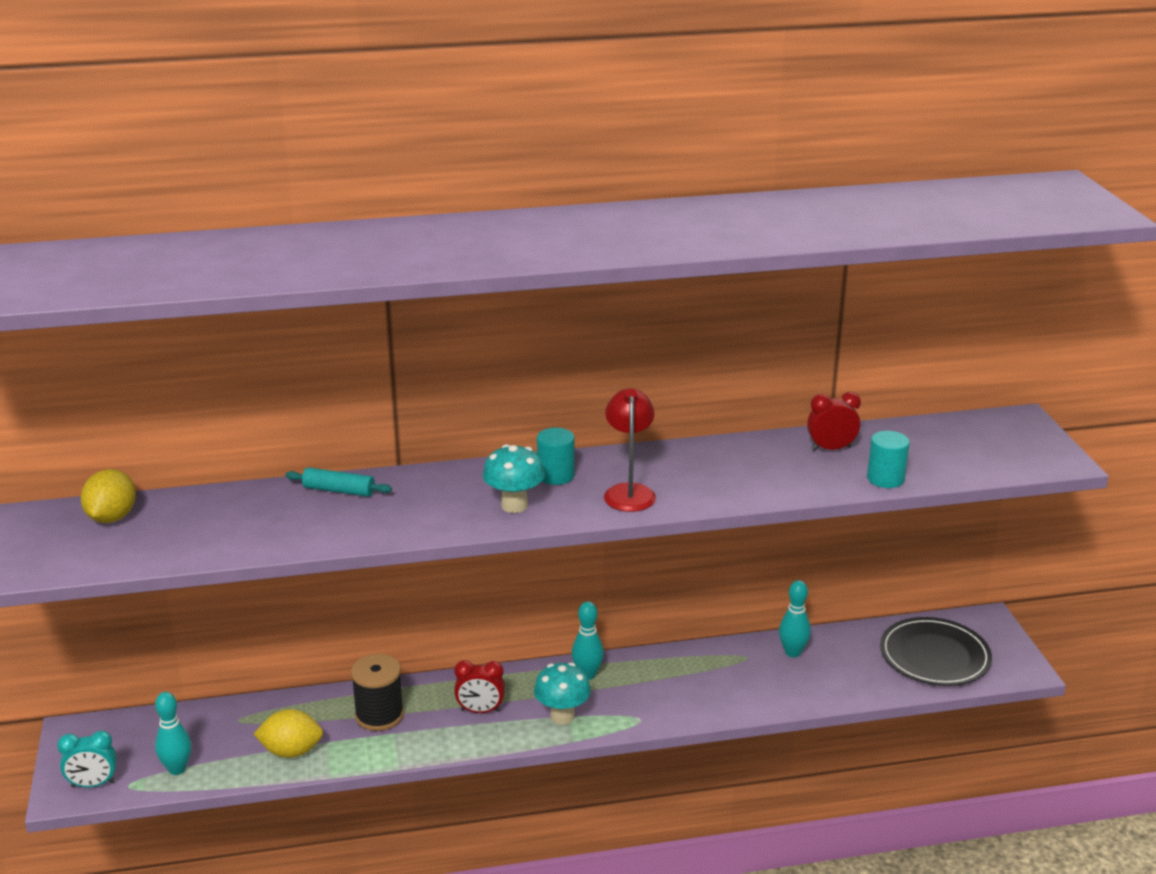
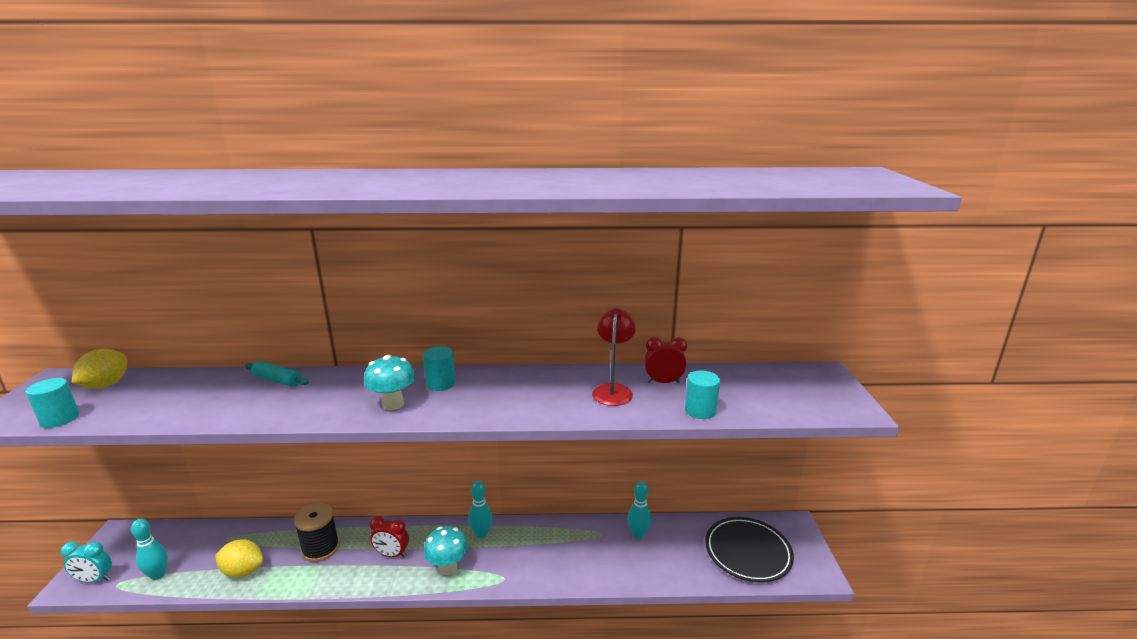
camera: 10 degrees right, 5 degrees down
(103, 562) = (60, 419): none -> turquoise cylinder
(629, 492) = (487, 401): red lamp -> red lamp (613, 390)

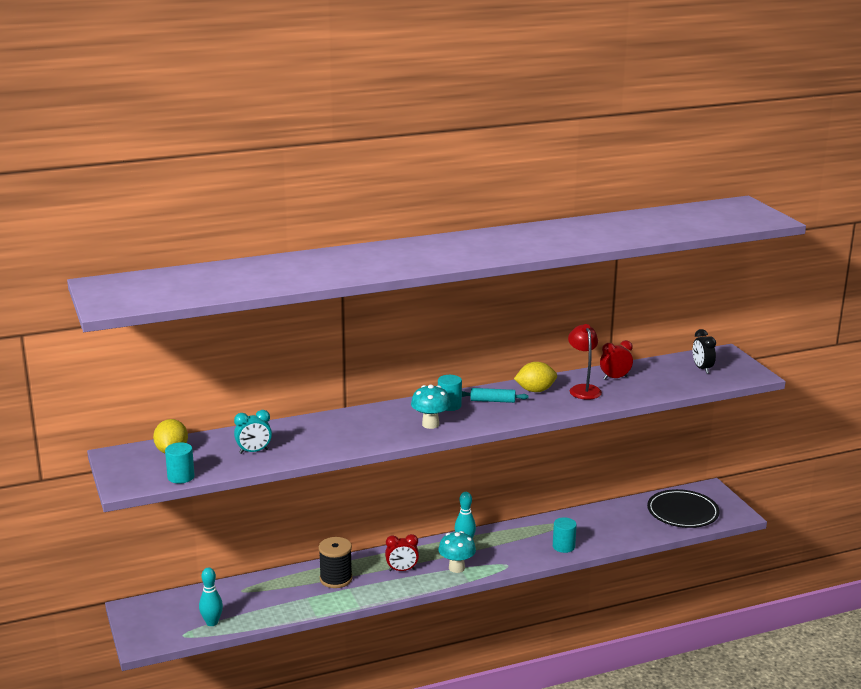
camera: 20 degrees left, 0 degrees up
(95, 579) = (158, 637): turquoise clock -> turquoise clock (254, 451)
(243, 571) = (285, 605): yellow lemon -> yellow lemon (535, 390)
(277, 380) = (313, 424): turquoise rolling pin -> turquoise rolling pin (492, 401)
(638, 534) = (593, 518): turquoise bowling pin -> none
(700, 410) = (654, 392): turquoise cylinder -> turquoise cylinder (563, 546)
(784, 388) = (702, 369): none -> black clock

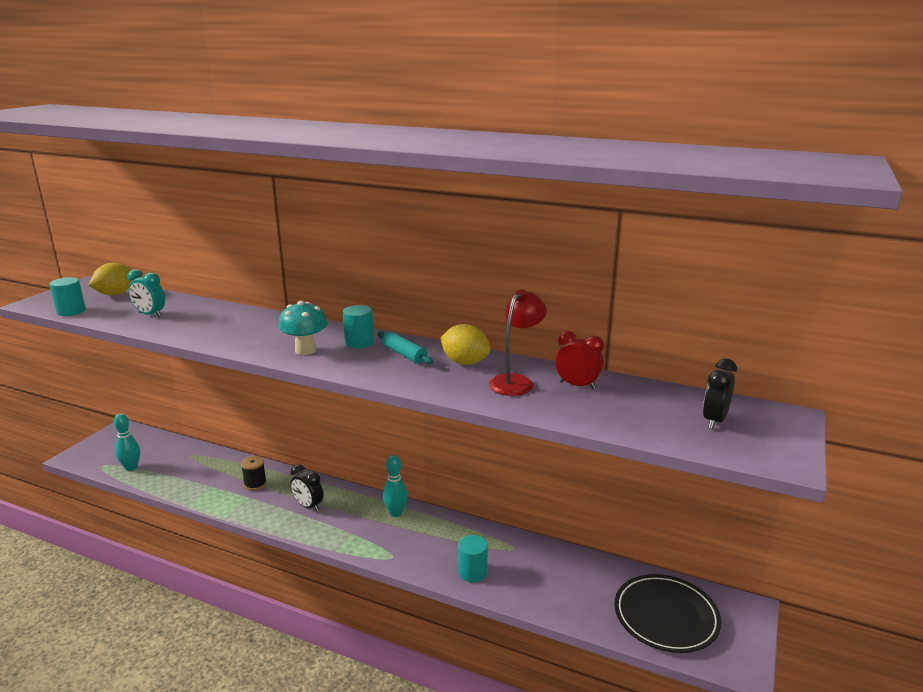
camera: 45 degrees right, 0 degrees up
(336, 579) = (255, 484): black spool -> black spool, size x0.65
(402, 570) = (308, 506): red clock -> black clock
(456, 568) = (348, 532): turquoise mushroom -> none

